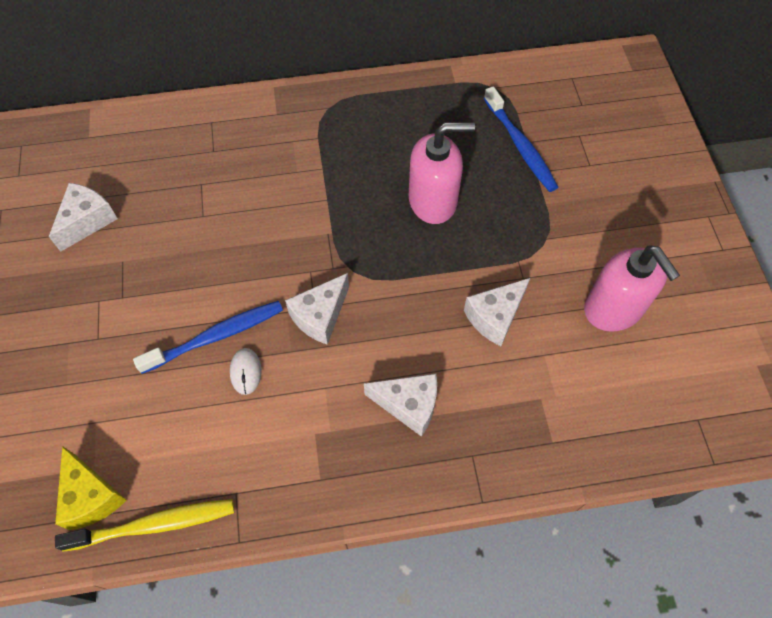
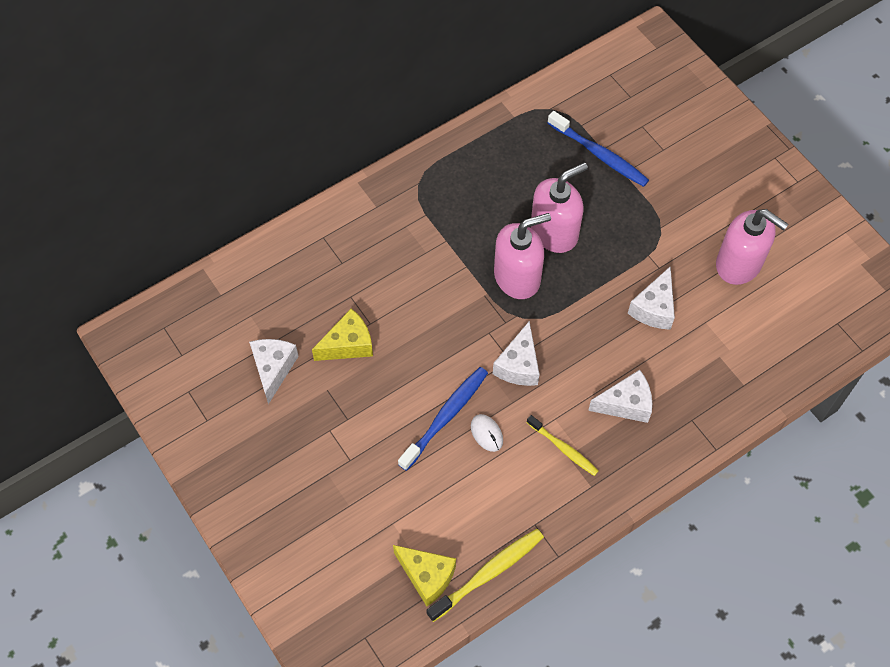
camera: 25 degrees left, 0 degrees up
(169, 227) = (348, 344): none -> yellow cheese
(315, 424) = (563, 448): none -> yellow toothbrush
(370, 229) = (517, 277): none -> pink soap dispenser

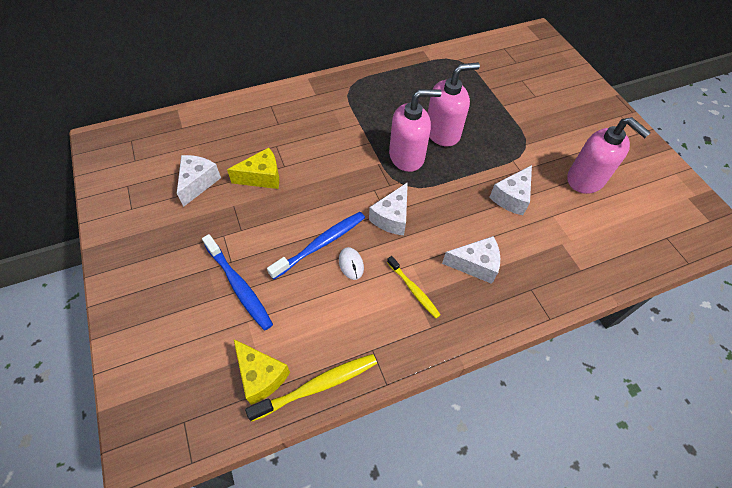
camera: 10 degrees right, 5 degrees down
(599, 154) = (487, 91): blue toothbrush -> blue toothbrush (239, 286)

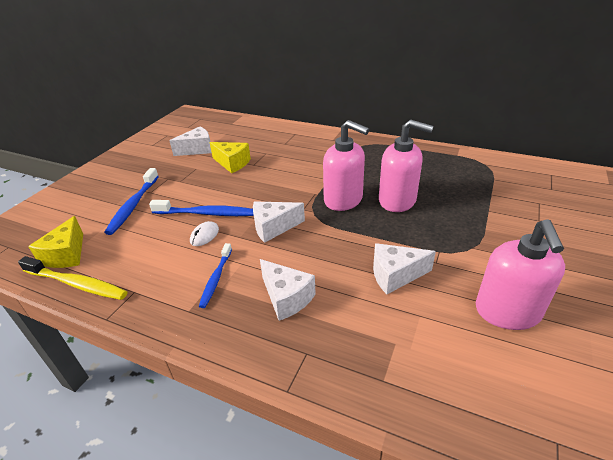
camera: 50 degrees right, 20 degrees down
(413, 290) = (216, 278): yellow toothbrush -> blue toothbrush

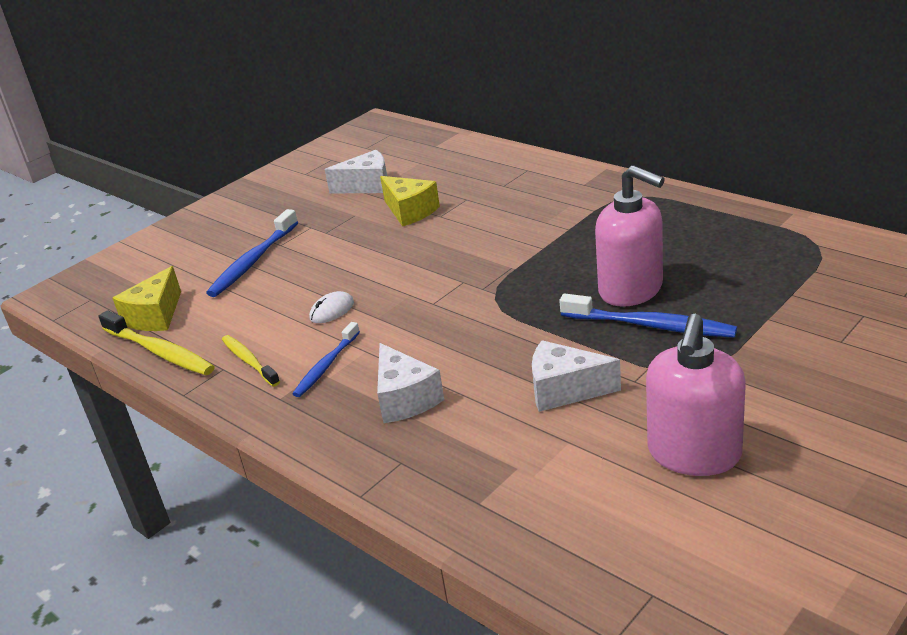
camera: 20 degrees right, 5 degrees down
(153, 282) = (249, 361): none -> yellow toothbrush
(206, 213) = (345, 281): blue toothbrush -> blue toothbrush (650, 325)
(273, 227) = (428, 310): white cheese -> none
(343, 200) = (549, 281): pink soap dispenser -> none

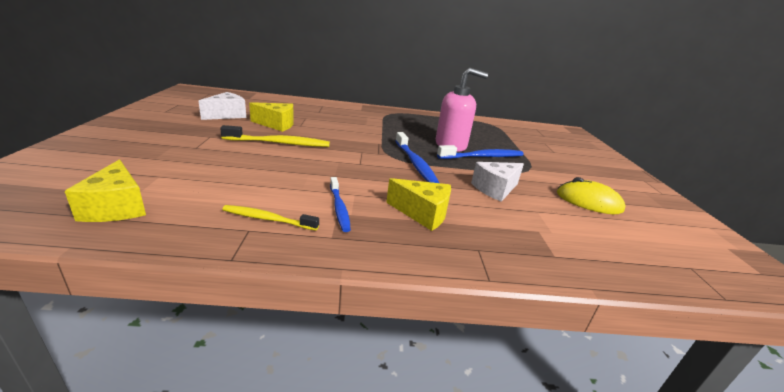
camera: 50 degrees left, 5 degrees down
(160, 352) = (157, 233): yellow toothbrush -> yellow toothbrush (279, 143)
(253, 261) = (182, 158): blue toothbrush -> blue toothbrush (415, 163)
(332, 310) = (295, 177): white mouse -> none
(405, 399) = (423, 214): white cheese -> yellow cheese
(694, 454) = (588, 201): pink soap dispenser -> yellow mouse

